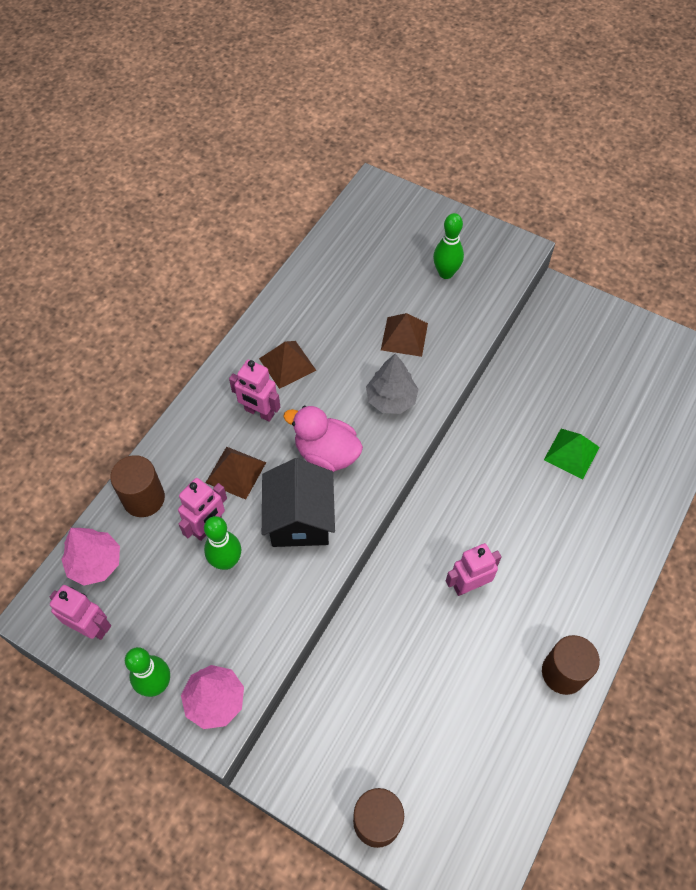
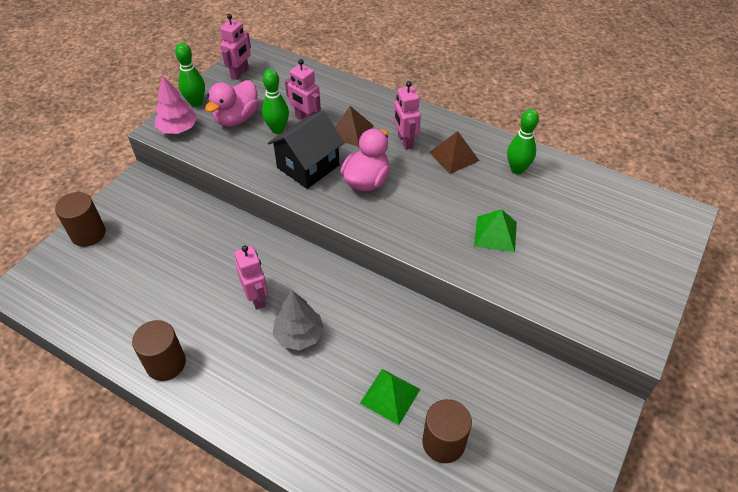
camera: 90 degrees right, 10 degrees down
(95, 563) = (284, 71): pink tree -> none
(144, 498) = (330, 88): brown cylinder -> brown cylinder (443, 442)
(198, 619) = (236, 118): none -> pink duck
(259, 412) = (405, 141): pink robot -> pink robot turned 45 degrees counterclockwise
(300, 519) = (308, 166): black house -> black house turned 45 degrees counterclockwise
(391, 399) = (423, 223): grey tree -> grey tree (299, 335)
(404, 336) = (495, 234): brown pyramid -> green pyramid
(446, 273) = (583, 269): green bowling pin -> green bowling pin (517, 169)

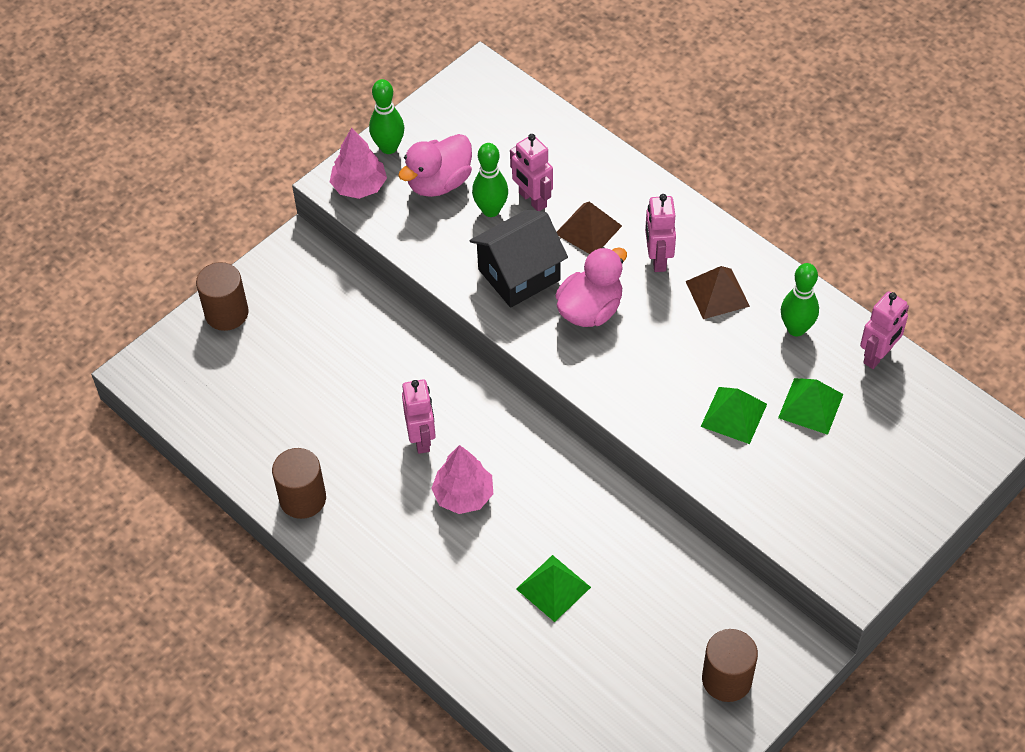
camera: 15 degrees right, 5 degrees up
(240, 73) = (456, 107): pink robot -> pink robot (878, 356)
(299, 335) = (463, 495): grey tree -> pink tree
(443, 442) = (600, 651): brown cylinder -> brown cylinder (727, 679)
(548, 218) = (811, 406): none -> green pyramid

